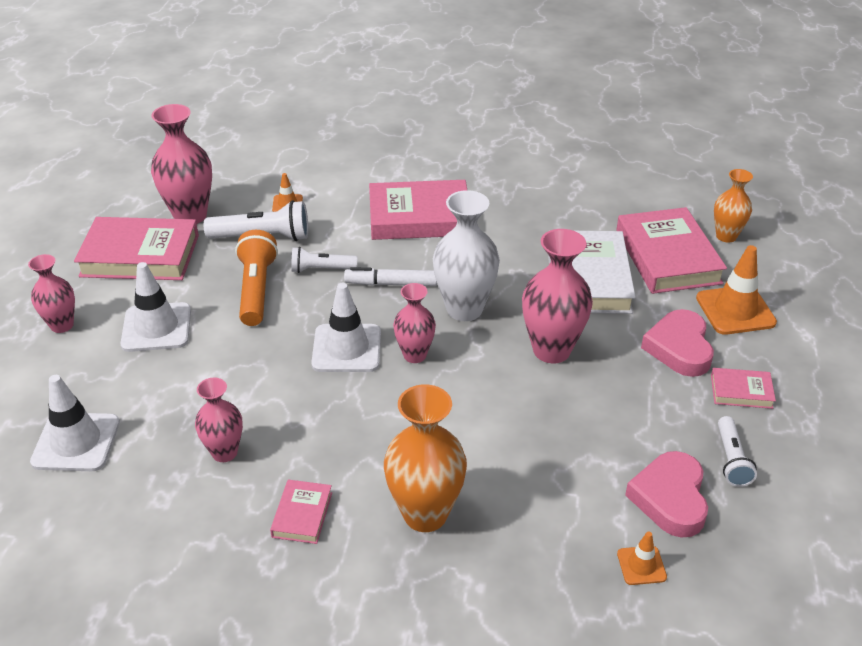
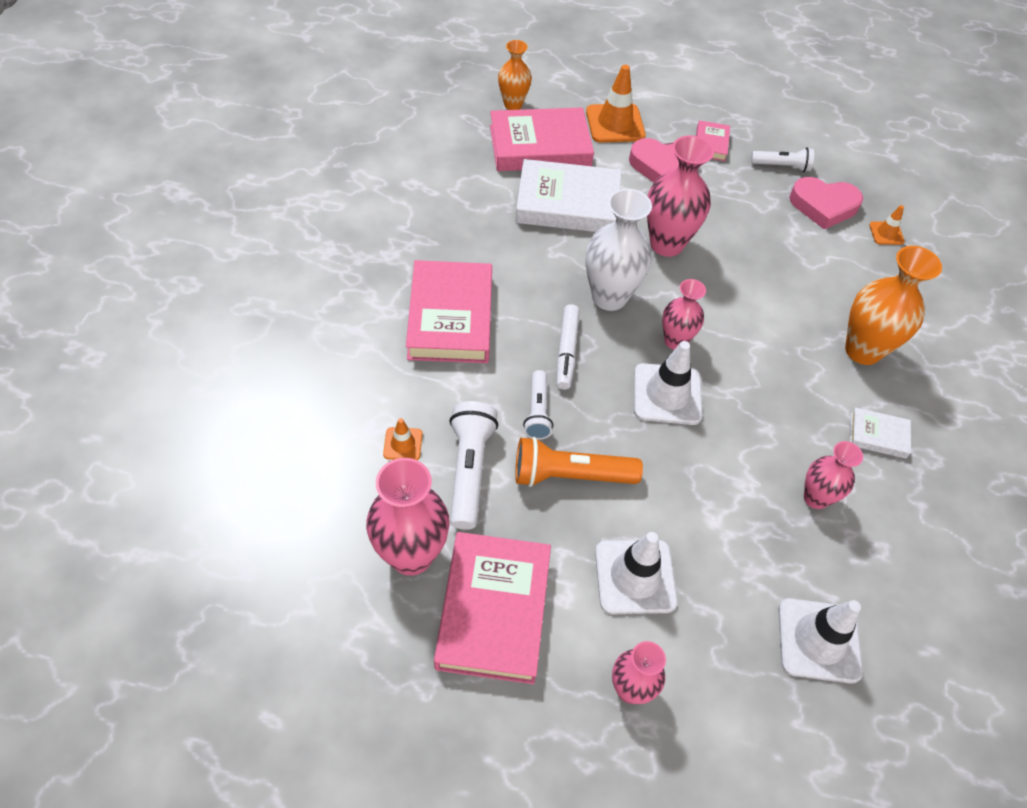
camera: 90 degrees left, 15 degrees up
(302, 515) = (878, 435): pink book -> white book

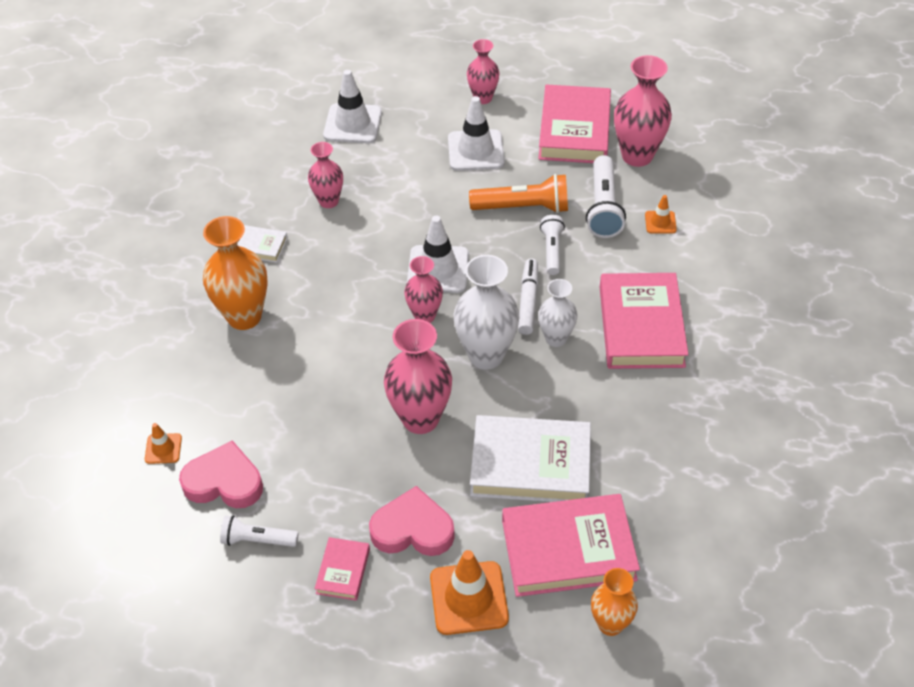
camera: 175 degrees left, 5 degrees down
(539, 310) = (556, 338): none -> white vase

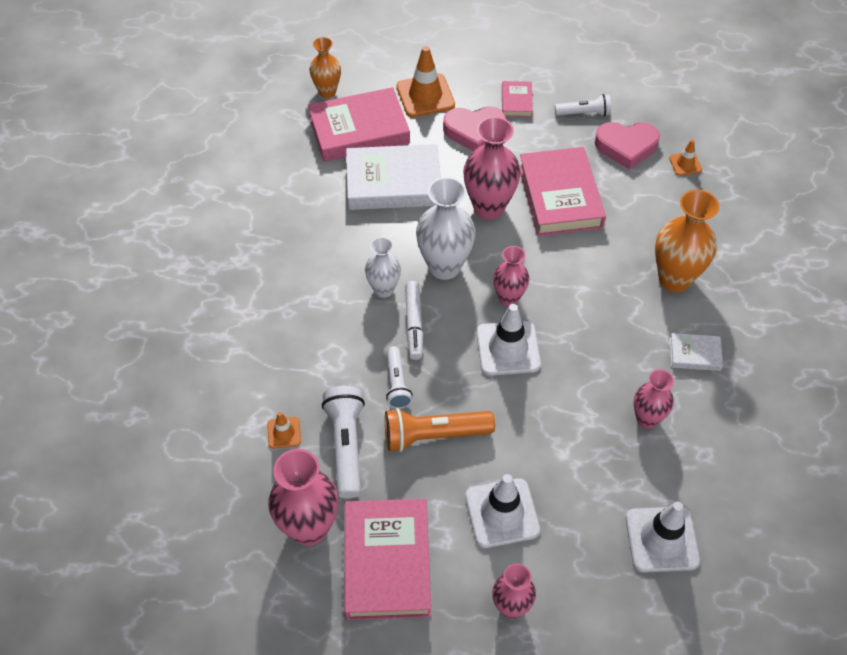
camera: 170 degrees right, 5 degrees up
(641, 326) = (305, 310): pink book -> pink book (560, 196)

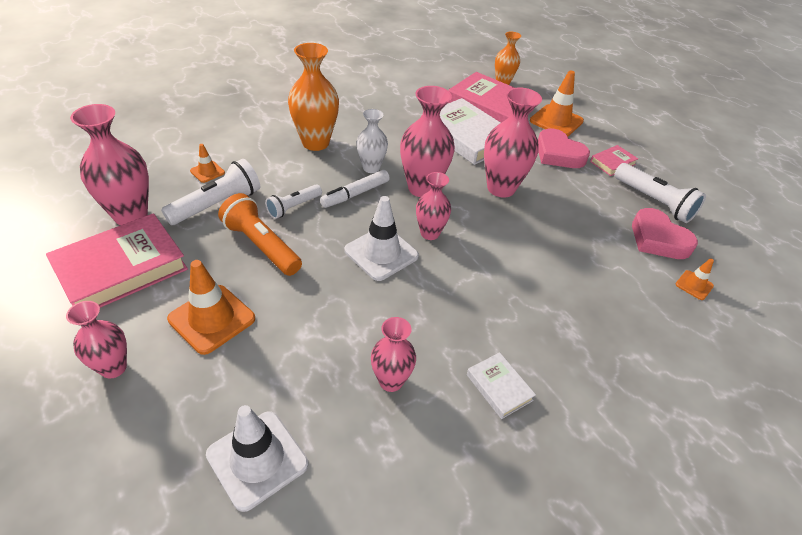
camera: 50 degrees right, 10 degrees down
(444, 267) = (422, 188): white vase -> pink vase
(502, 513) = (212, 319): white traffic cone -> orange traffic cone
(560, 196) = (559, 221): pink book -> none
(584, 113) = (654, 201): white flashlight -> white flashlight, size x1.60
(674, 279) = (565, 332): orange vase -> orange vase (315, 143)

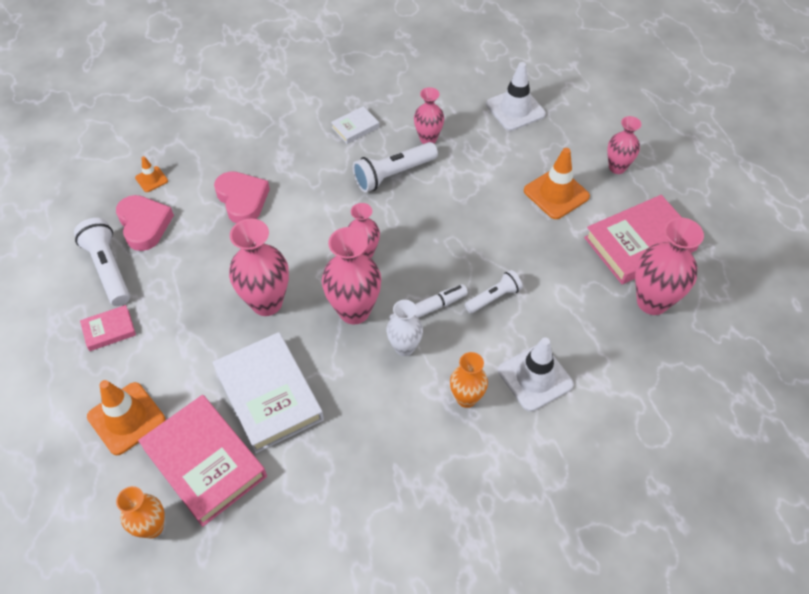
camera: 165 degrees left, 10 degrees up
(207, 172) = (590, 357): orange traffic cone -> none
(217, 204) = (571, 308): white flashlight -> white flashlight (393, 174)
(261, 246) = (523, 255): orange flashlight -> none
(315, 143) = (466, 398): orange vase -> orange vase, size x0.61
(381, 253) = (415, 236): white traffic cone -> white traffic cone (535, 377)
(499, 387) = (355, 127): white book -> white book turned 75 degrees clockwise
(558, 154) = (166, 351): pink heart -> pink heart (242, 200)

